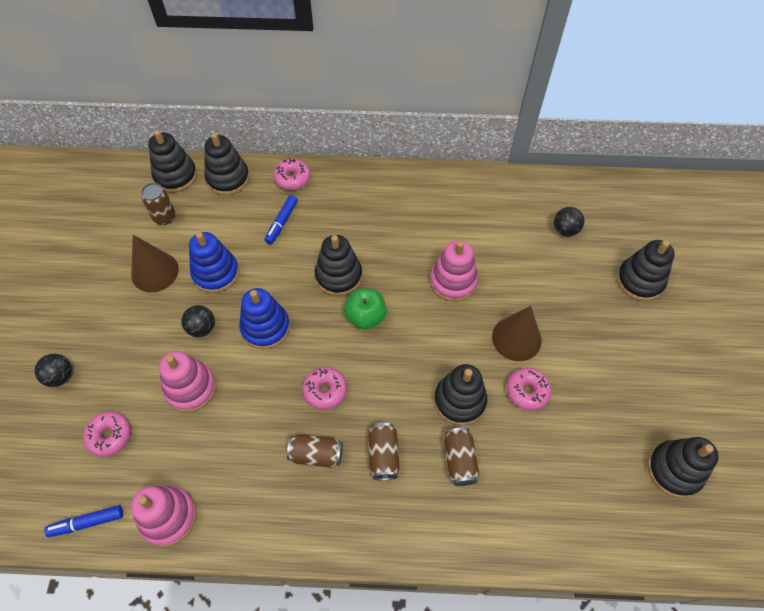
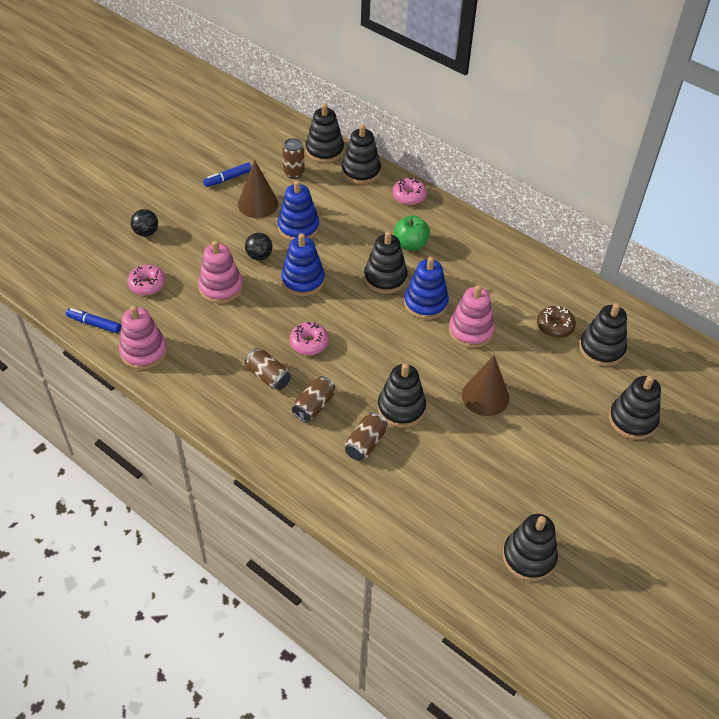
camera: 35 degrees right, 10 degrees down
(282, 222) = (374, 221): blue marker -> blue marker (228, 178)
(365, 316) = (381, 315): green apple -> green apple (410, 244)
(394, 279) = (425, 303): none -> blue stacking toy
(514, 232) = (555, 326): none -> brown donut
(527, 391) = (459, 434): pink donut -> none
(565, 230) = (601, 348): black ball -> black stacking toy

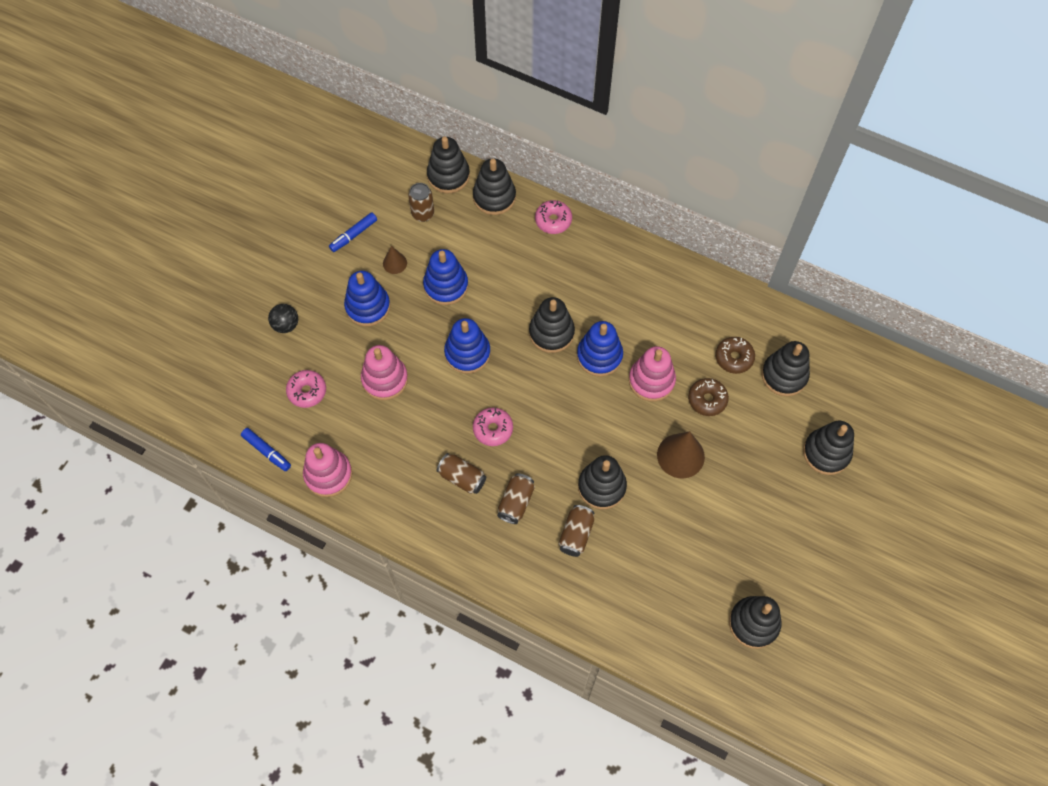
camera: 10 degrees left, 15 degrees up
(94, 324) = (267, 451): blue marker -> blue marker turned 150 degrees counterclockwise
(223, 231) = (368, 306): none -> blue stacking toy
(258, 204) = (395, 263): brown cone -> brown cone, size x0.55
(259, 256) = (414, 331): black ball -> none
(410, 244) = (568, 284): green apple -> none
(521, 355) = (707, 399): none -> brown donut

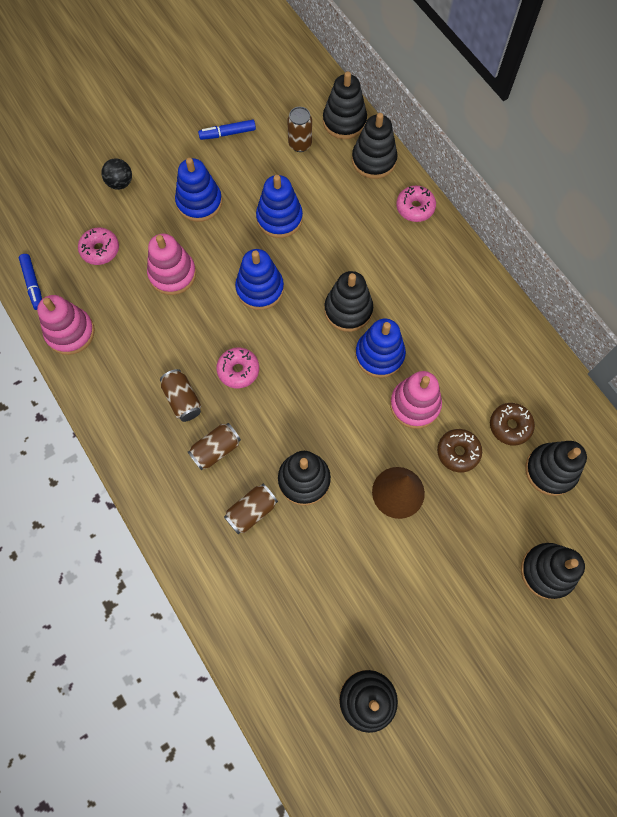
camera: 30 degrees right, 5 degrees up
(395, 263) = (247, 175): brown cone -> none

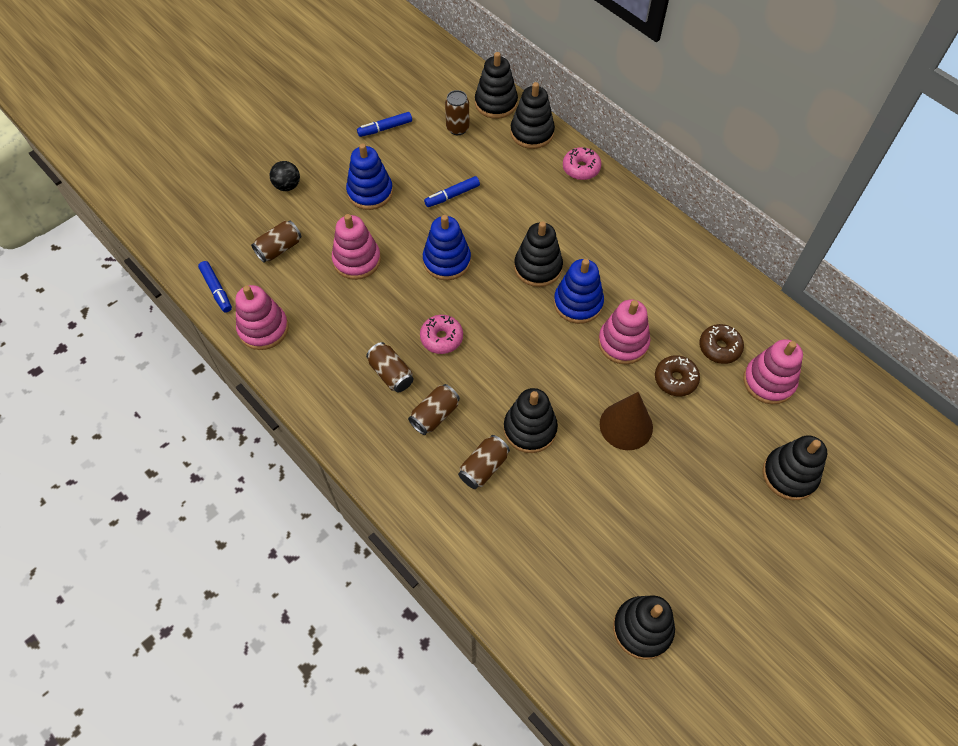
camera: 10 degrees left, 10 degrees down
(100, 250) = (279, 248): pink donut -> brown can
(279, 218) = (452, 195): blue stacking toy -> blue marker
(550, 470) = (768, 381): black stacking toy -> pink stacking toy

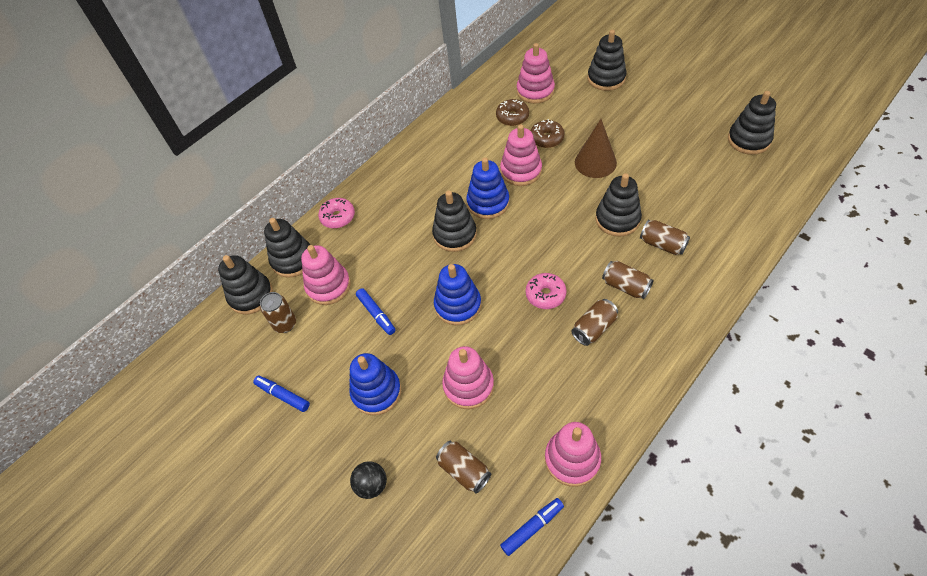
camera: 90 degrees left, 5 degrees down
(385, 128) = (283, 395): blue marker -> blue marker turned 150 degrees clockwise
(493, 160) = (328, 286): none -> pink stacking toy

